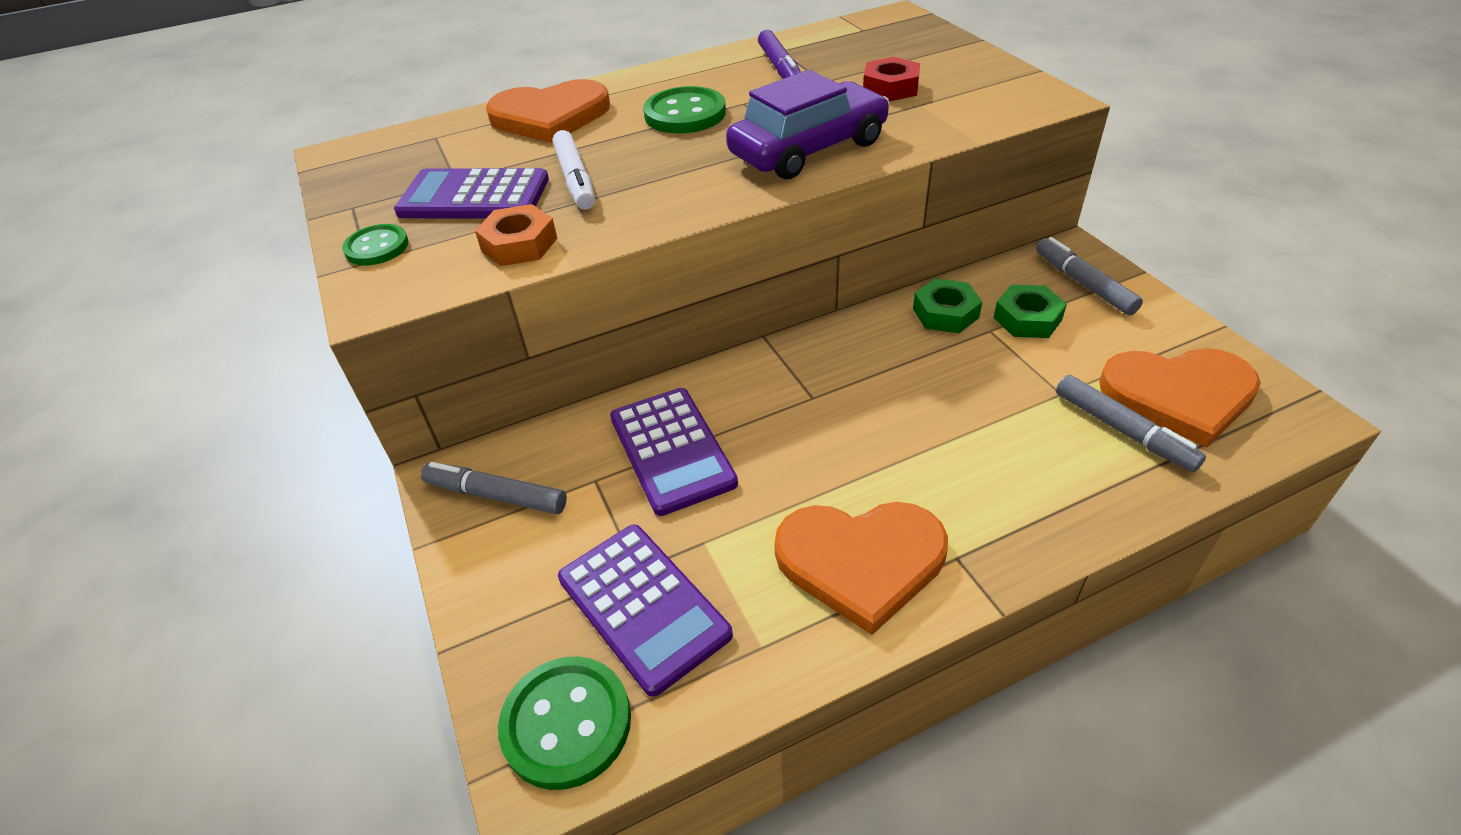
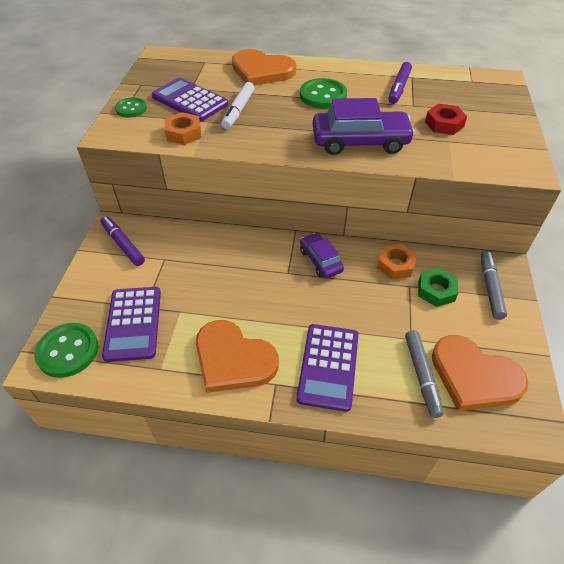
camera: 30 degrees right, 5 degrees up
(496, 495) = (123, 244): grey marker -> purple marker
(672, 450) = (205, 263): purple calculator -> purple calculator (328, 366)
(841, 358) = (320, 261): none -> purple car
(945, 313) = (395, 265): green nut -> orange nut

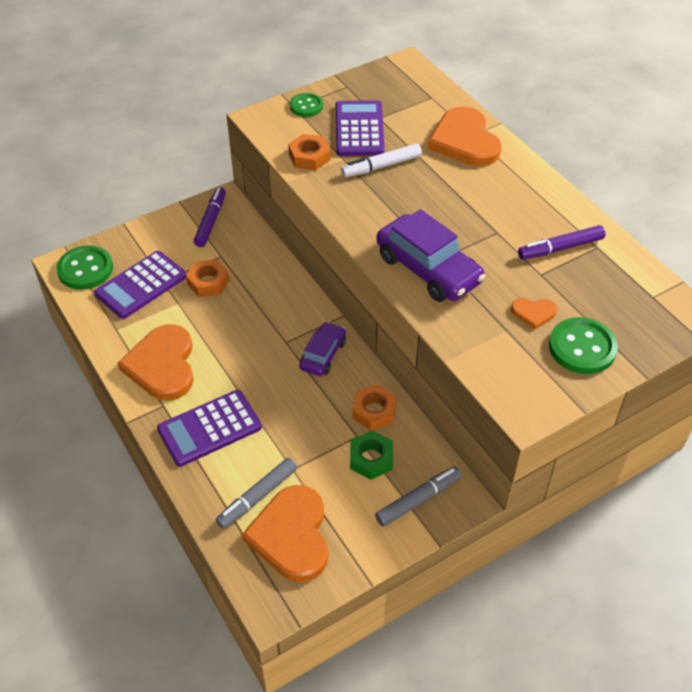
camera: 50 degrees right, 0 degrees up
(181, 281) = (208, 282): none -> orange nut
(323, 95) = (475, 204): green button -> green button (582, 347)
(444, 124) = (533, 313): red nut -> orange heart

